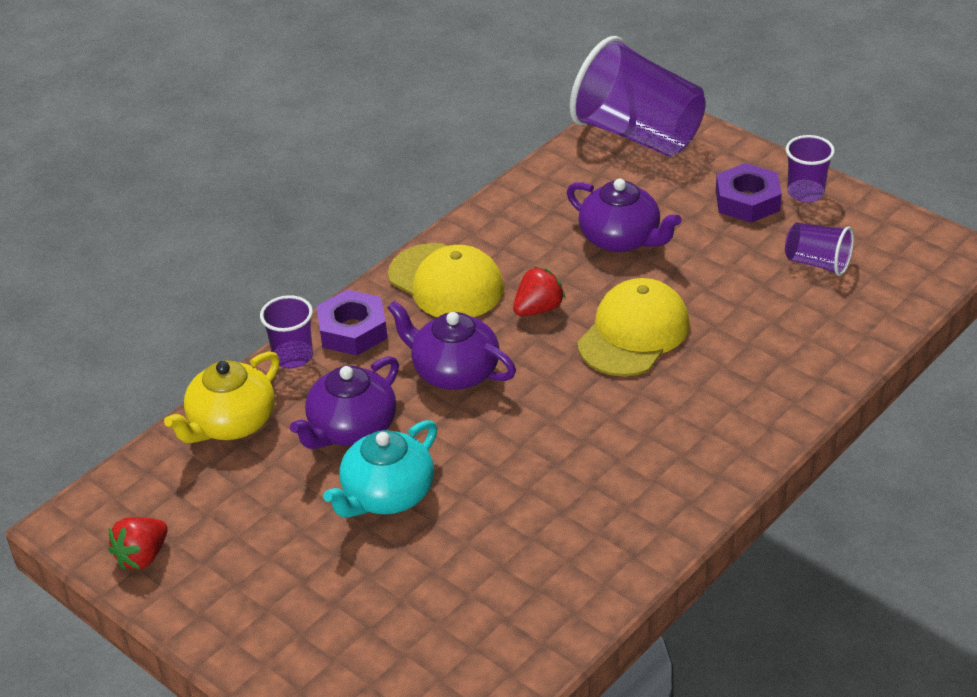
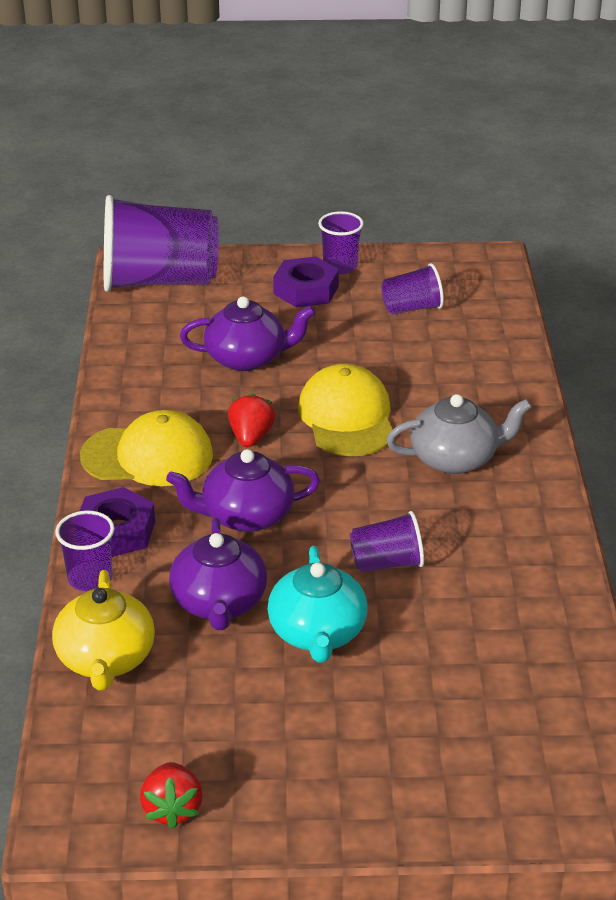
camera: 45 degrees left, 5 degrees down
(506, 472) = (387, 563): none -> purple cup
(674, 418) = (455, 458): none -> grey teapot

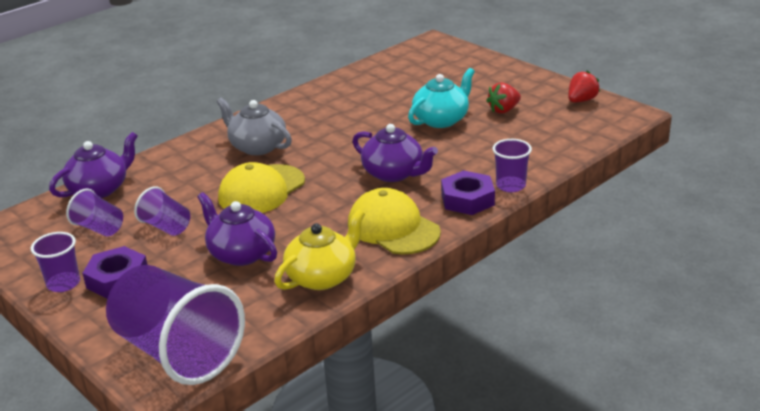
camera: 130 degrees left, 5 degrees down
(106, 659) = (546, 152): yellow teapot -> yellow teapot (322, 277)
(219, 603) = (465, 148): purple teapot -> purple teapot (100, 189)
(251, 437) = (325, 207): red strawberry -> red strawberry (504, 110)
(387, 563) = (369, 127): purple cup -> purple cup (166, 227)

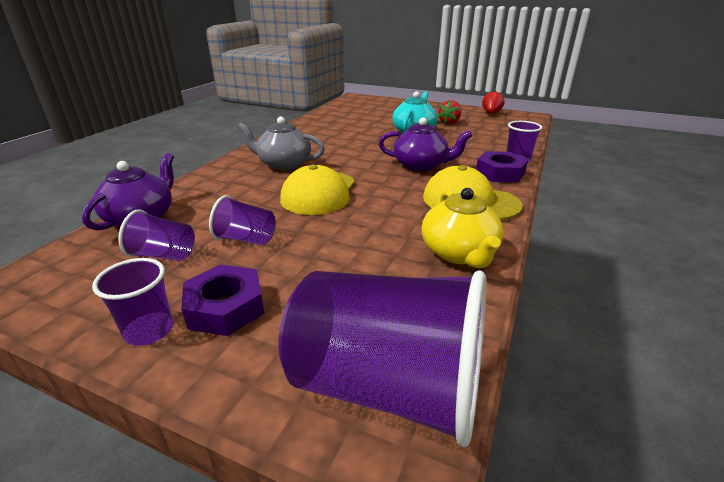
camera: 25 degrees left, 0 degrees up
(241, 253) = (353, 248): purple teapot -> none
(322, 277) = (459, 253): yellow teapot -> yellow teapot turned 150 degrees clockwise

